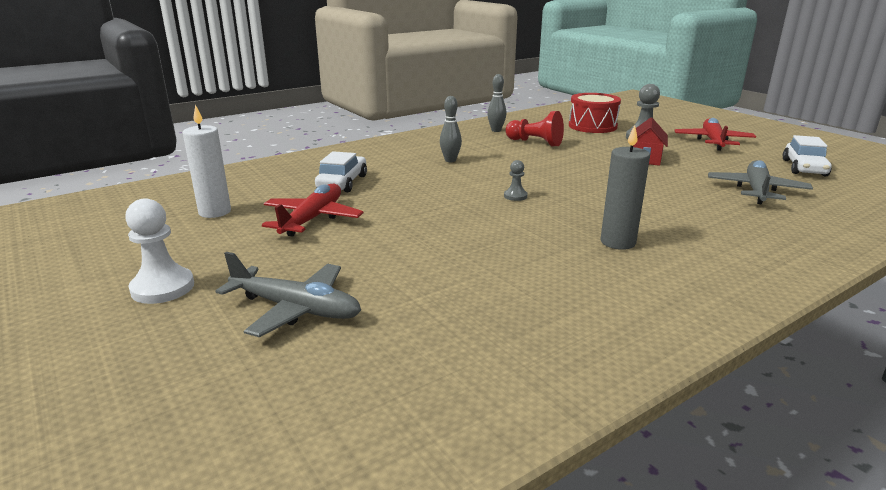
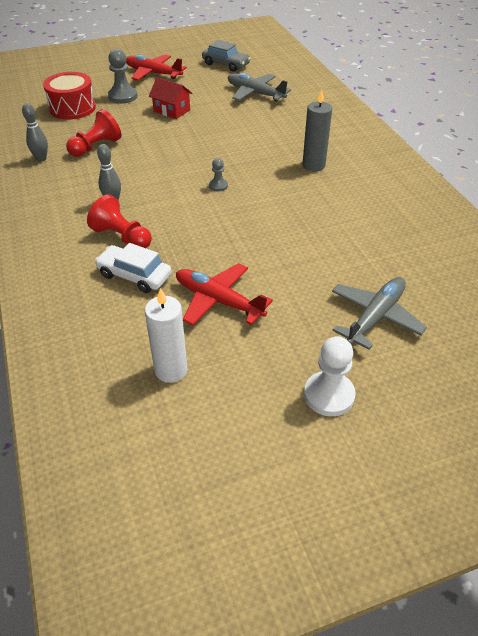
camera: 75 degrees left, 20 degrees up
(397, 171) = (122, 237): none -> red pawn
(804, 168) = (226, 64): white car -> grey car

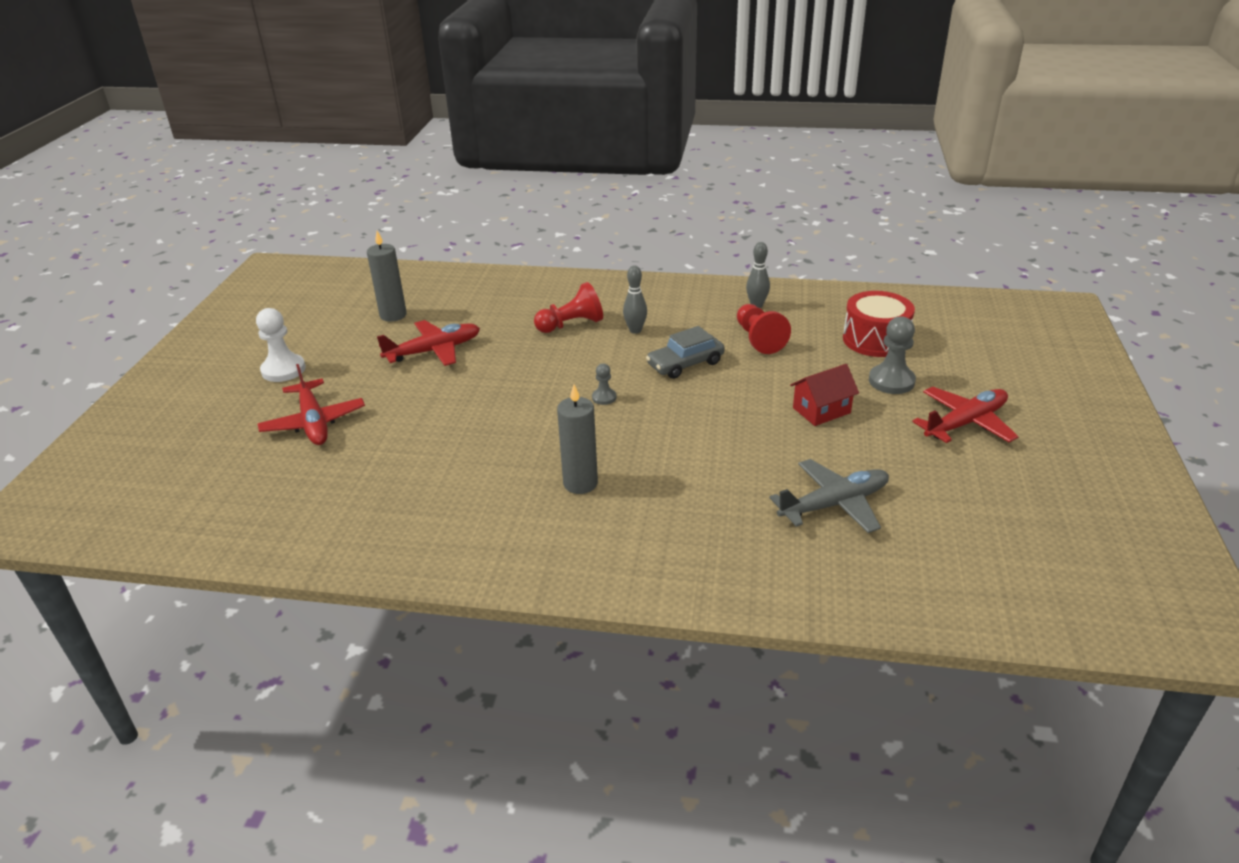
camera: 120 degrees right, 10 degrees down
(134, 275) = (511, 321): white car -> none
(171, 370) = (393, 315): white candle -> grey candle
(226, 64) = (975, 509): grey car -> grey car (685, 364)
(375, 317) = (313, 422): grey plane -> red plane

